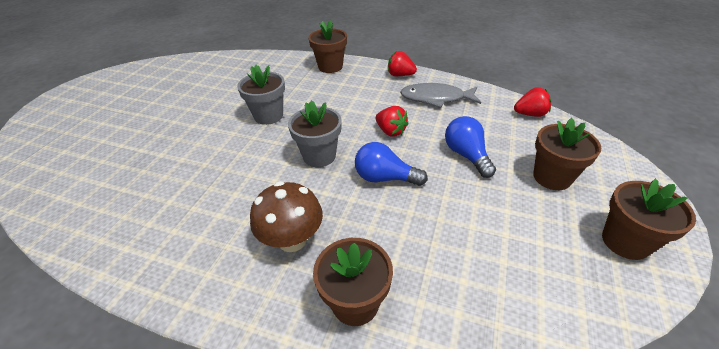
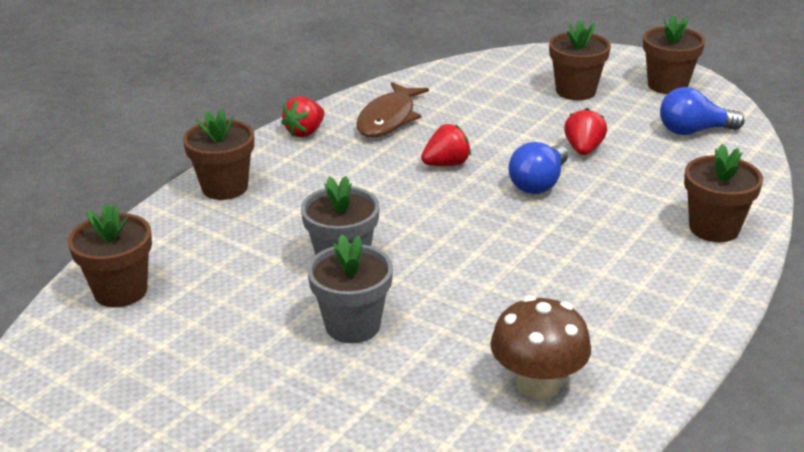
camera: 75 degrees left, 10 degrees down
(236, 65) = (120, 291): none -> brown flower pot
(292, 240) = (623, 259): brown mushroom -> brown mushroom (537, 384)
(319, 156) = (473, 224): grey flower pot -> grey flower pot (353, 325)
(436, 98) = (388, 119): grey fish -> brown fish
(466, 155) = (520, 126): blue light bulb -> blue light bulb (693, 131)
(530, 114) = (462, 71): red strawberry -> red strawberry (583, 149)

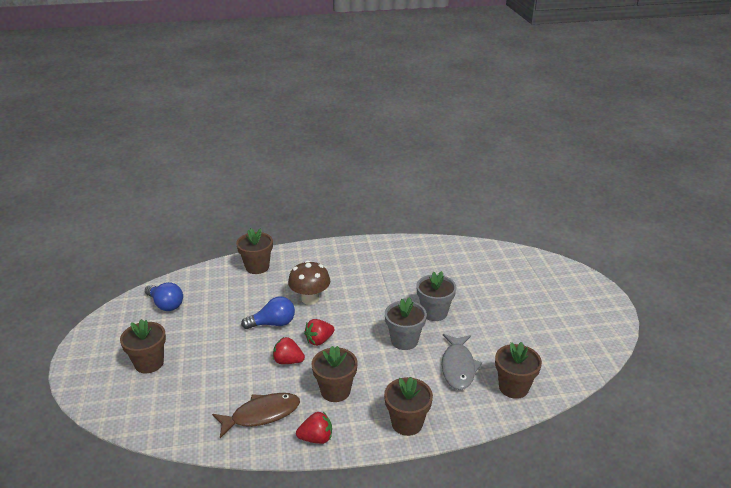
camera: 135 degrees left, 0 degrees up
(226, 272) = (458, 367): none -> grey fish
(537, 384) = (402, 262): brown mushroom -> brown mushroom (310, 299)
(583, 149) = (222, 327): red strawberry -> red strawberry (319, 340)
(667, 85) = (110, 335): brown flower pot -> brown flower pot (335, 391)

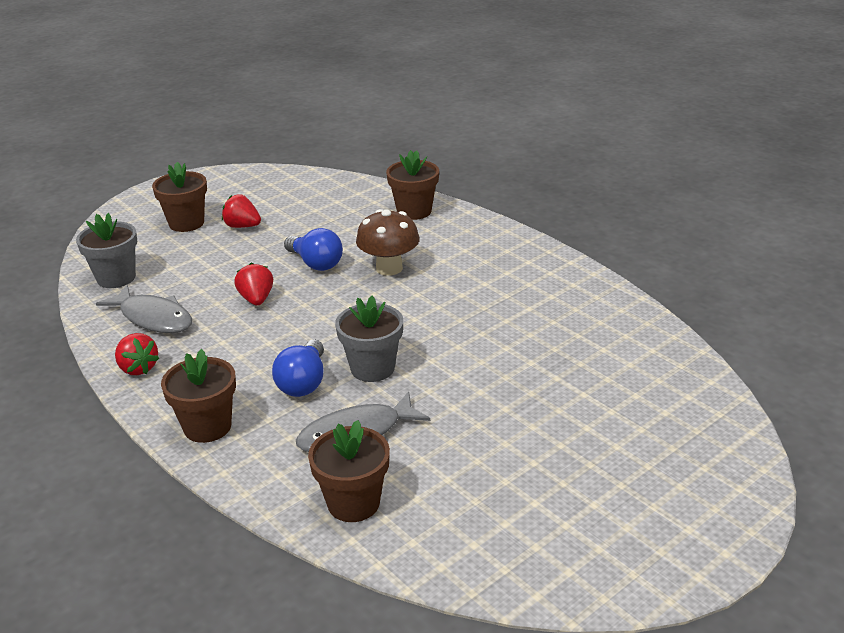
camera: 60 degrees right, 0 degrees up
(166, 304) = (287, 191): blue light bulb -> blue light bulb (303, 382)
(261, 415) = (153, 318): brown fish -> grey fish
(319, 340) = (313, 305): red strawberry -> red strawberry (242, 226)
(335, 391) = (228, 351): brown flower pot -> none
(434, 312) = (461, 372): grey flower pot -> grey flower pot (116, 278)

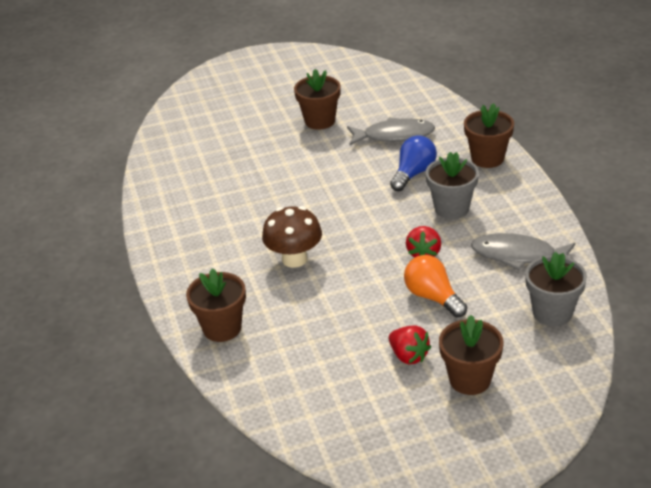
camera: 155 degrees left, 5 degrees up
(138, 368) = (533, 211): red strawberry -> none
(153, 318) = (518, 255): grey fish -> grey fish turned 45 degrees counterclockwise
(234, 267) = (433, 297): none -> orange light bulb
(315, 263) = (355, 282): blue light bulb -> none
(353, 503) = (413, 103): brown flower pot -> brown flower pot (320, 121)
(372, 368) = (361, 173): grey flower pot -> grey flower pot (451, 208)

